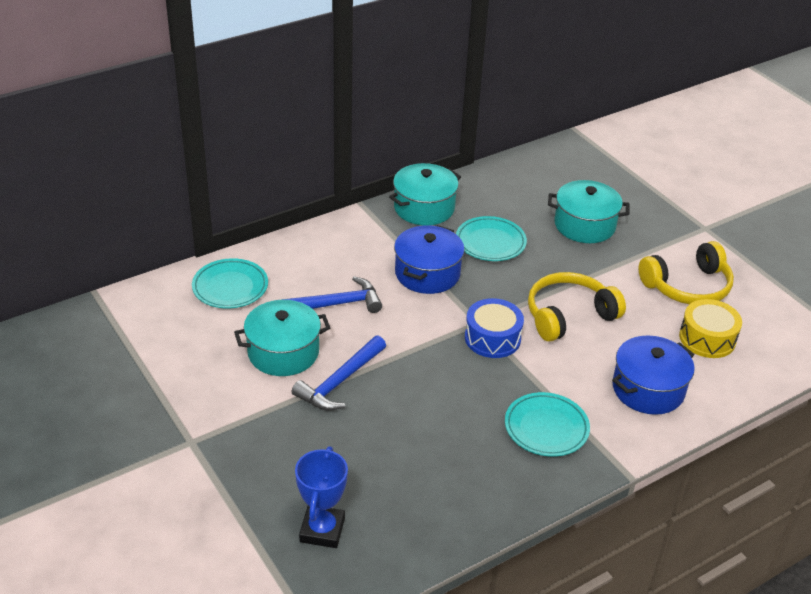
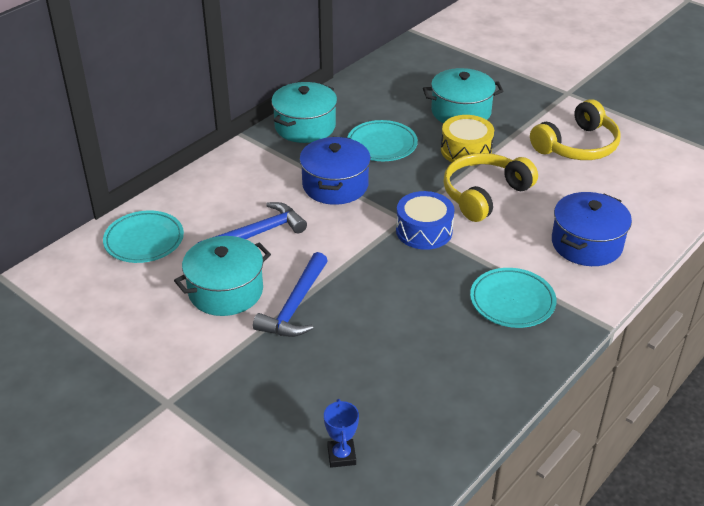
camera: 15 degrees left, 0 degrees up
(322, 530) = (341, 456): blue trophy -> blue trophy, size x0.64
(707, 338) = (616, 187): yellow drum -> yellow drum (466, 150)

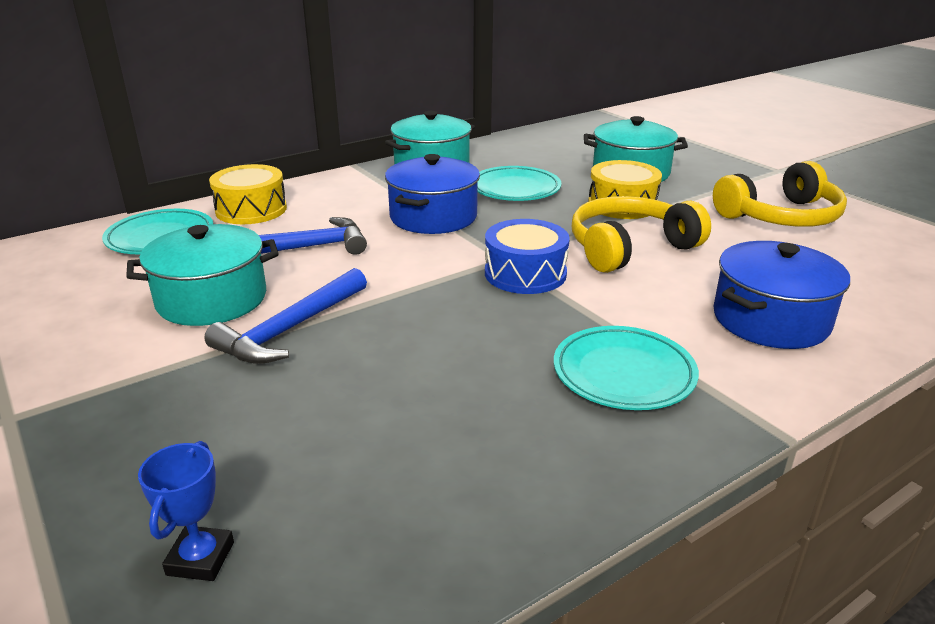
camera: 15 degrees right, 10 degrees down
(192, 200) = (251, 210): none -> yellow drum

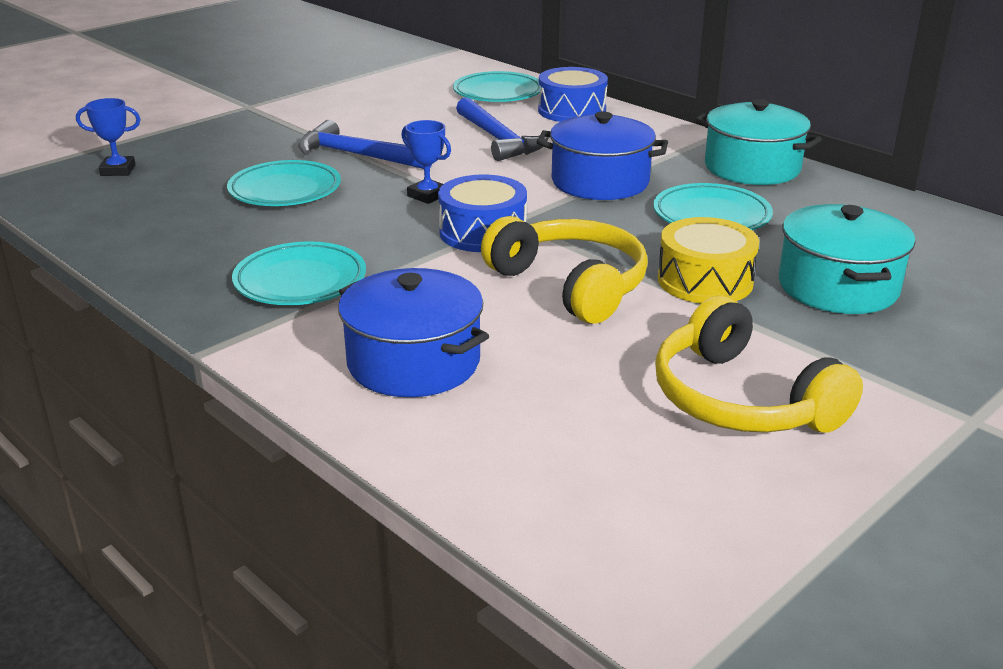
camera: 80 degrees right, 0 degrees up
(212, 299) = (398, 126): turquoise pot -> none
(251, 210) = (572, 111): yellow drum -> blue drum
(374, 383) = (285, 190): none -> turquoise plate
(429, 294) = (427, 195): none -> blue trophy

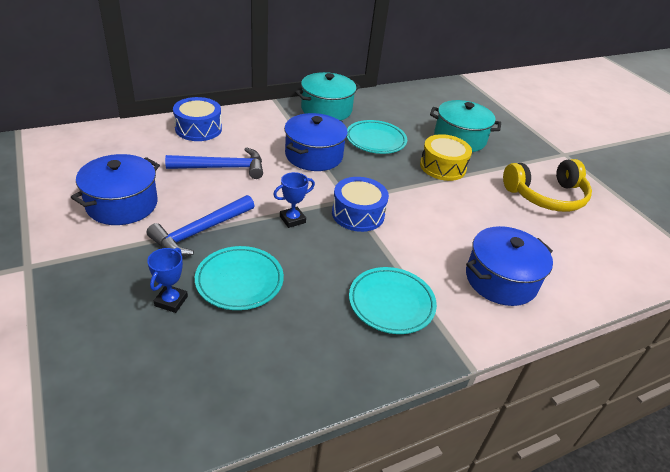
camera: 75 degrees left, 10 degrees up
(118, 170) = (116, 379): blue trophy -> blue trophy (171, 301)
(373, 114) = (122, 204): none -> blue pot
(498, 93) = (137, 143): turquoise plate -> none
(571, 285) = (433, 205): yellow headphones -> none

